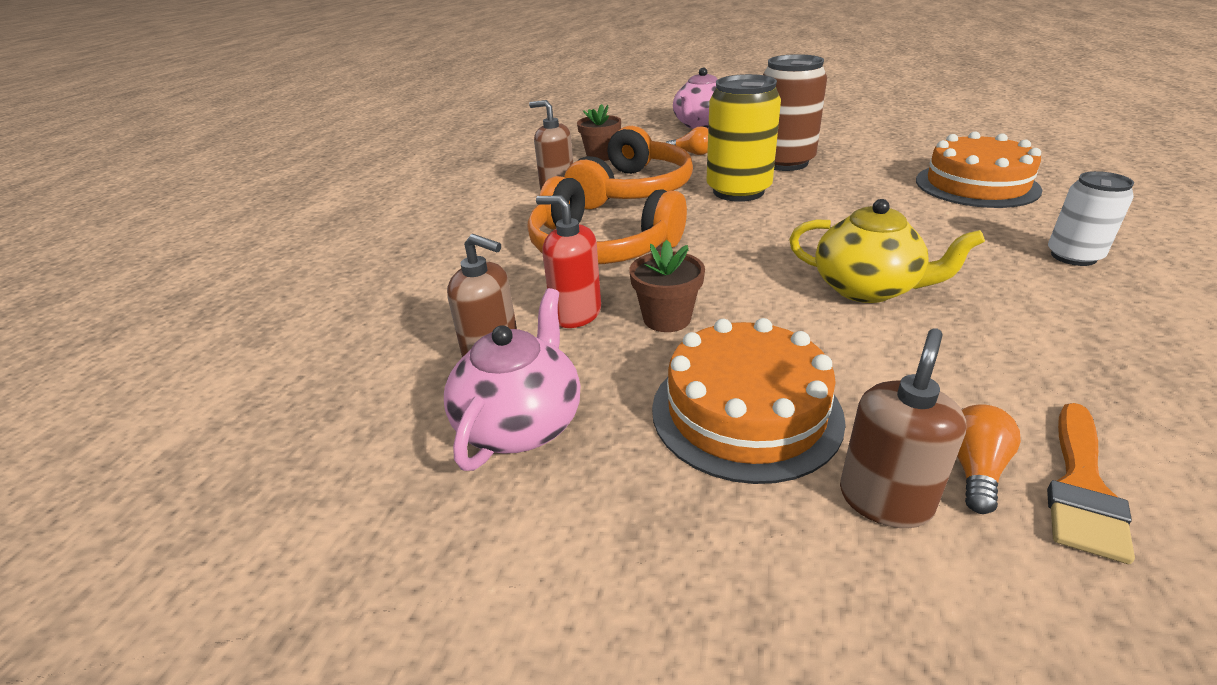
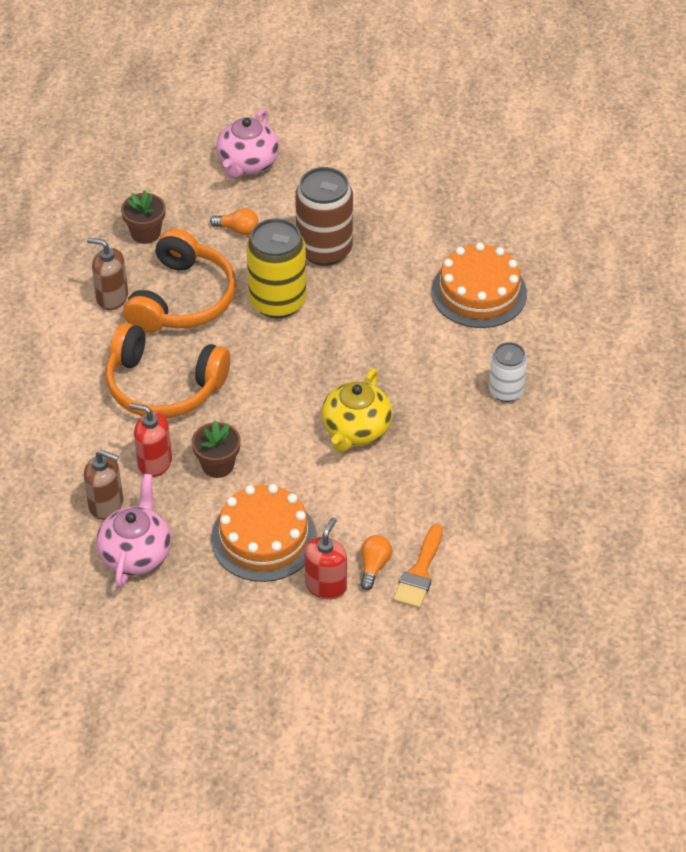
camera: 10 degrees left, 15 degrees up
(867, 288) = (356, 430): yellow teapot -> yellow teapot turned 90 degrees clockwise
(885, 499) = (326, 585): brown soap dispenser -> red soap dispenser

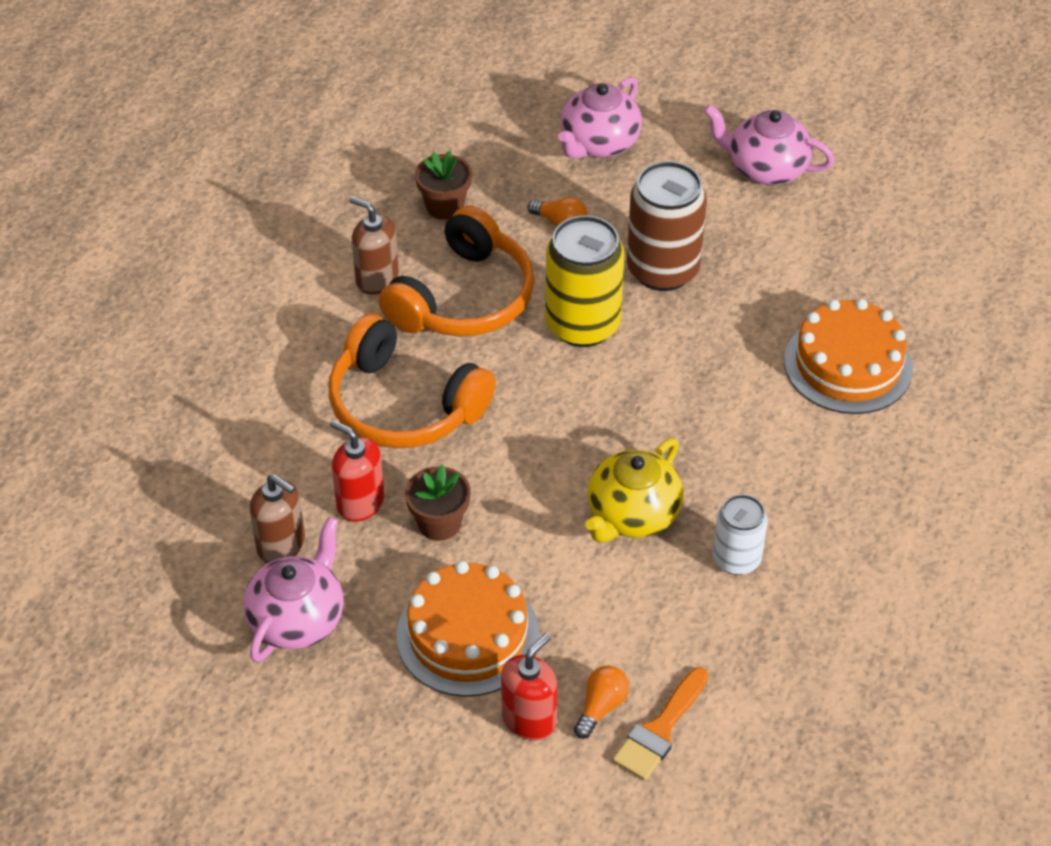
camera: 15 degrees right, 0 degrees up
(378, 160) = (765, 168): none -> pink teapot
(506, 391) = (847, 504): white can -> white can (736, 559)

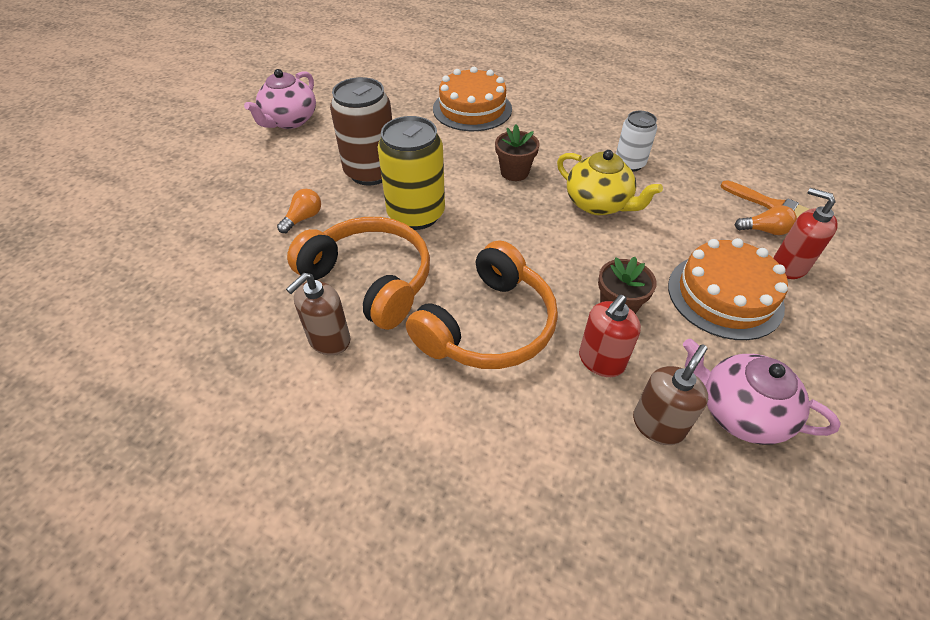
camera: 85 degrees left, 0 degrees up
(444, 206) = (253, 287): brown flower pot -> brown flower pot (514, 172)
(598, 143) = (223, 192): pink teapot -> none
(601, 707) = (764, 230): orange light bulb -> orange light bulb turned 150 degrees clockwise

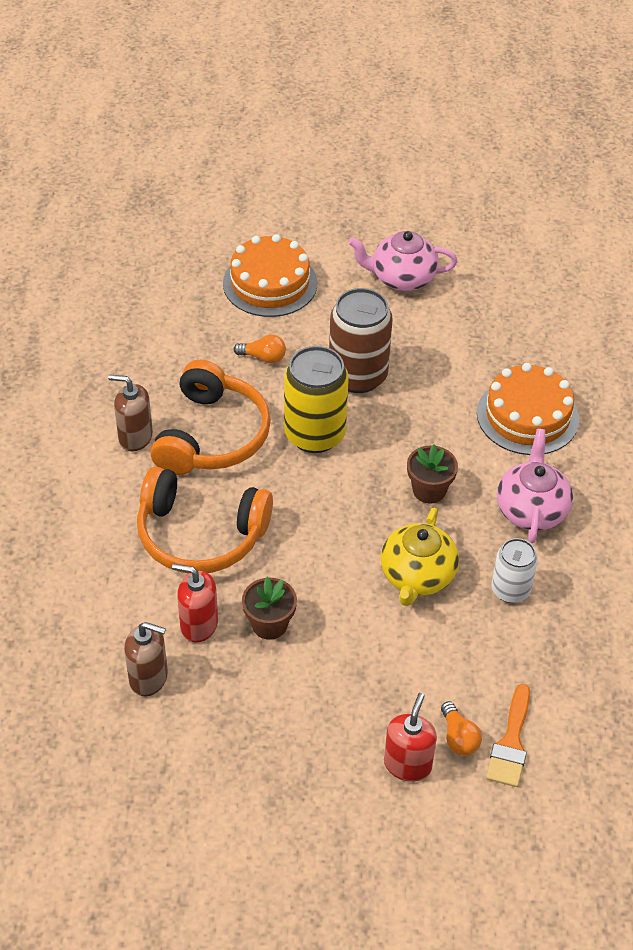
camera: 65 degrees right, 0 degrees up
(724, 295) = (330, 709): orange cake -> orange cake (270, 283)
(739, 412) = (188, 735): pink teapot -> pink teapot (531, 510)

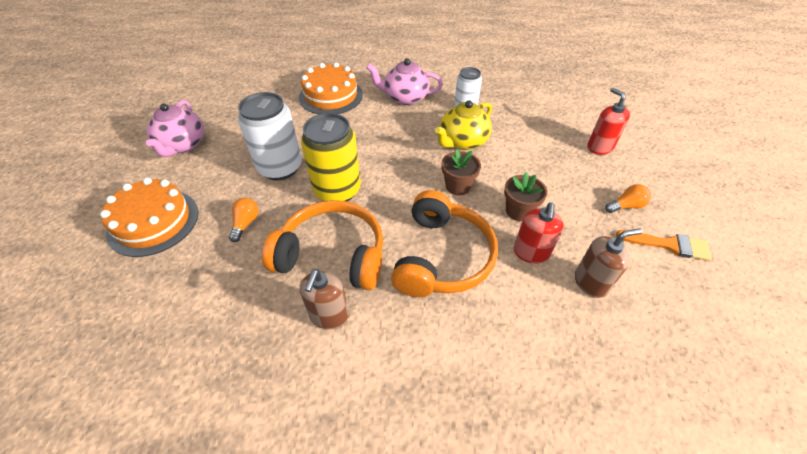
camera: 90 degrees left, 0 degrees up
(149, 678) = (591, 282): brown soap dispenser -> brown soap dispenser turned 60 degrees clockwise
(358, 376) = (280, 168): brown can -> white can
(407, 764) = (599, 147): red soap dispenser -> red soap dispenser turned 45 degrees clockwise
(417, 576) = (462, 141): yellow teapot -> yellow teapot turned 120 degrees clockwise
(429, 490) = (391, 135): brown flower pot -> brown flower pot (458, 186)
(458, 738) = (573, 128): orange light bulb -> orange light bulb (626, 206)
(511, 743) = (568, 110): orange brush -> orange brush (669, 245)

